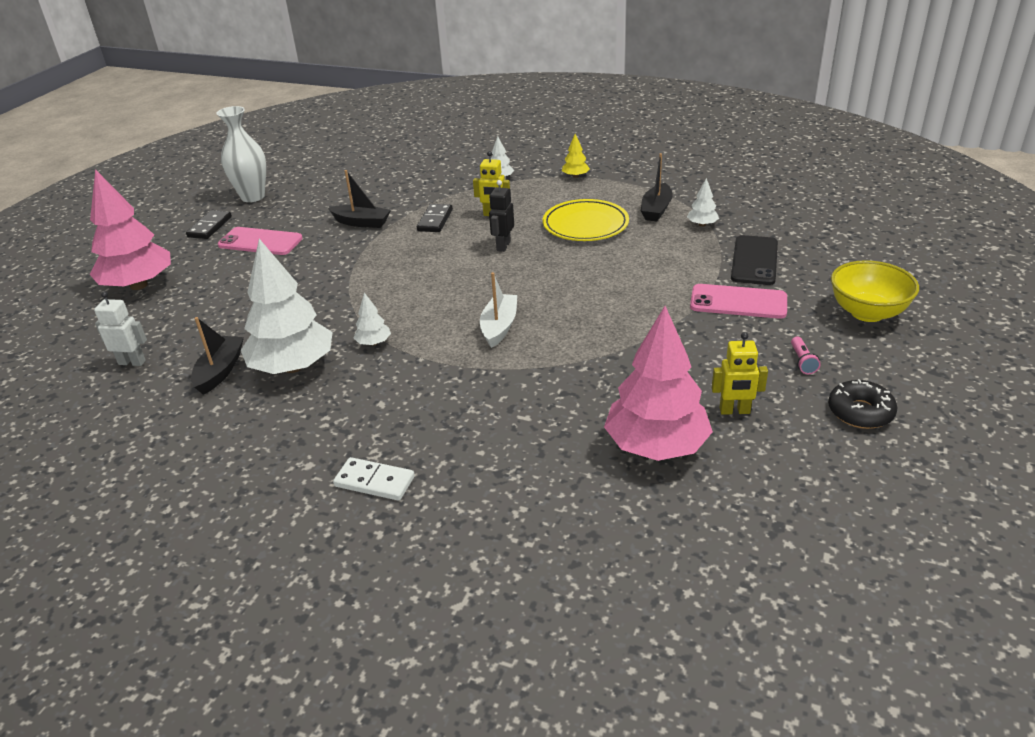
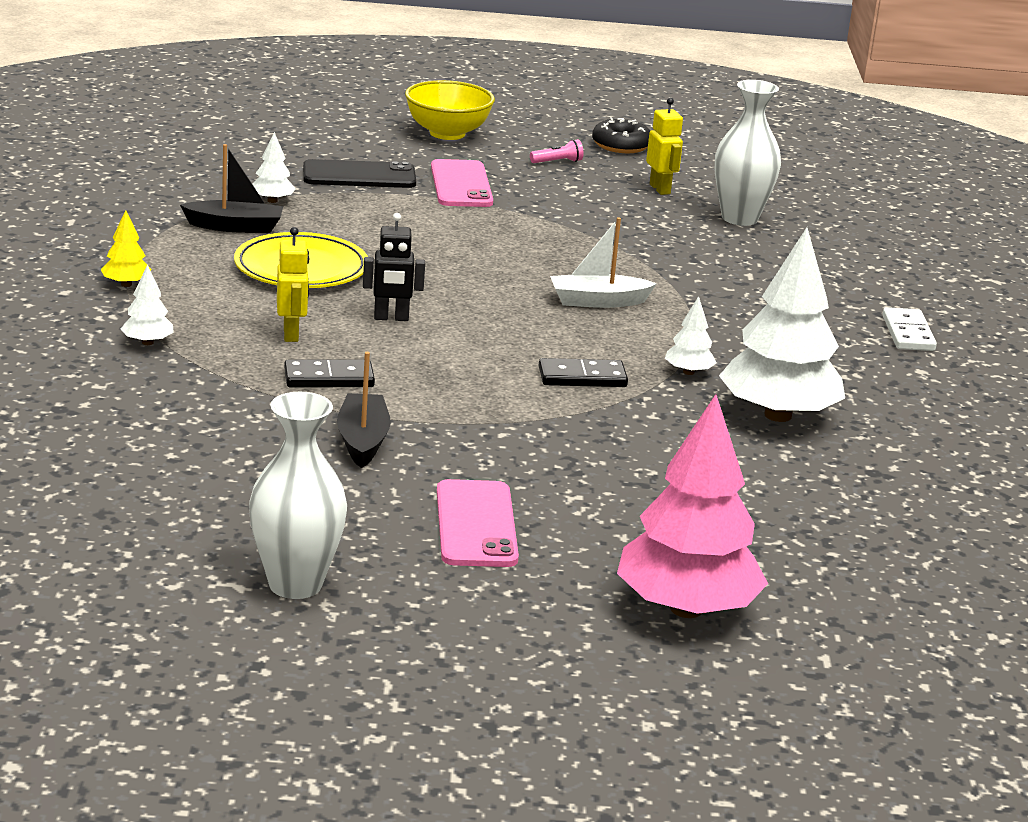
camera: 115 degrees left, 10 degrees down
(132, 362) = (870, 539): white robot -> none
(210, 227) = (445, 598): black domino -> black domino (582, 377)
(220, 371) = (829, 464): black boat -> none
(656, 446) = (739, 218): pink tree -> white vase

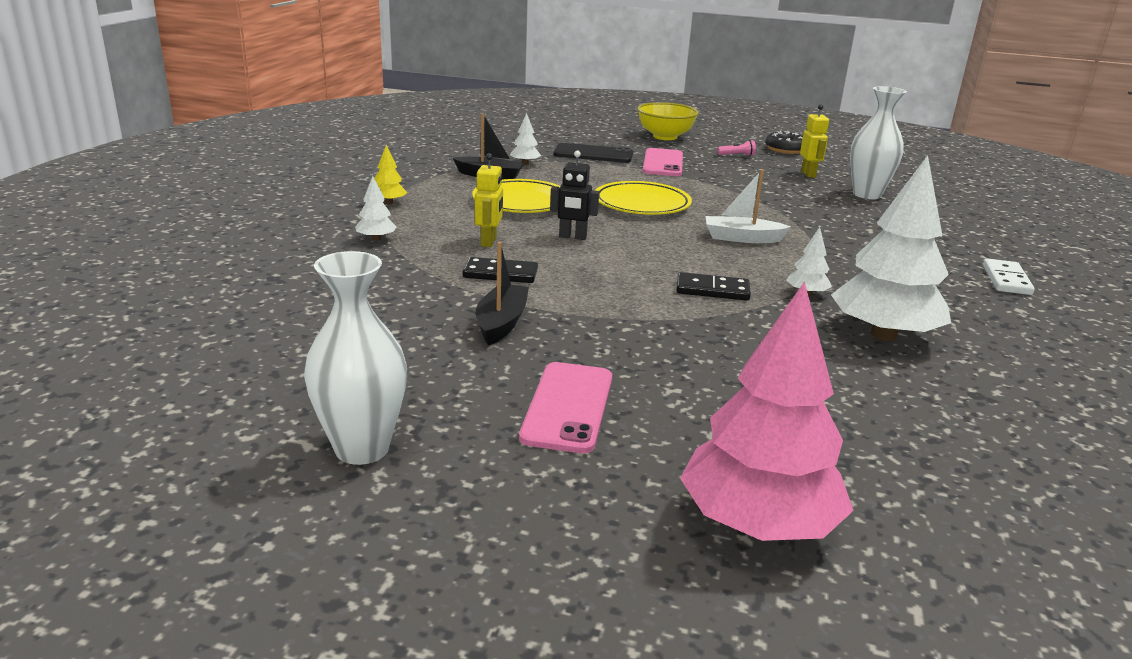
camera: 15 degrees right, 0 degrees up
(457, 258) = (641, 204): none -> yellow plate

